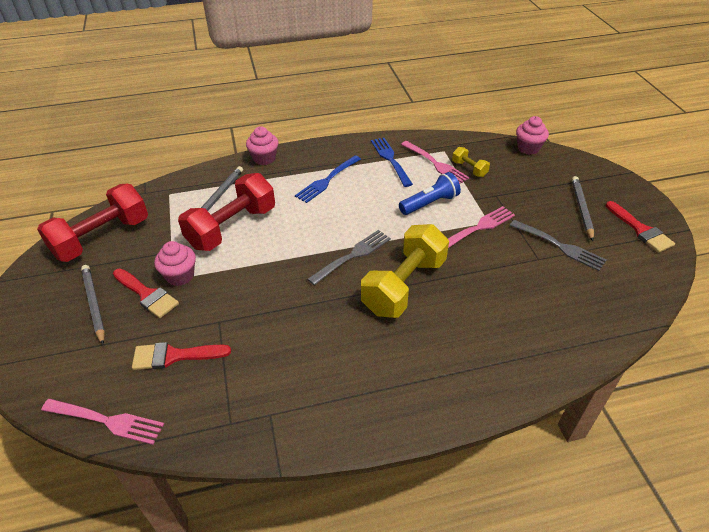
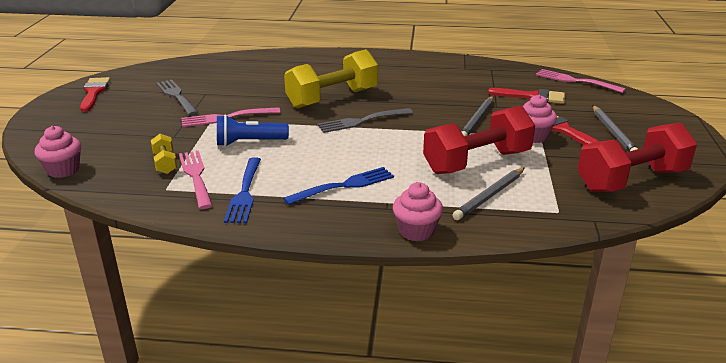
camera: 160 degrees left, 15 degrees down
(581, 209) = (114, 112): grey pencil -> grey pencil (477, 120)

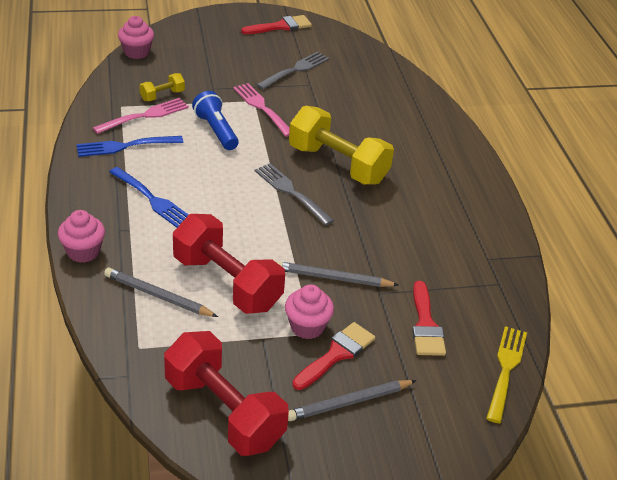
camera: 70 degrees right, 10 degrees up
(576, 81) = (506, 370): pink fork -> yellow fork

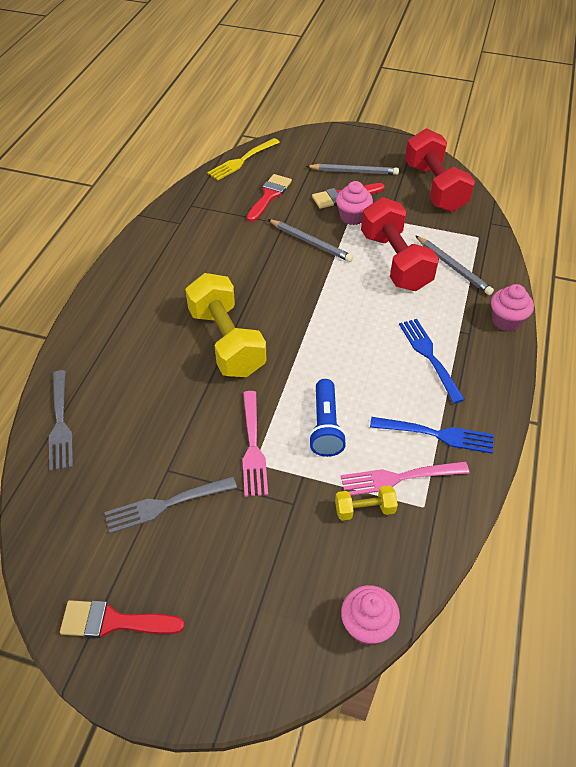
camera: 150 degrees left, 10 degrees up
(292, 192) = (293, 324): grey fork -> grey fork (60, 423)

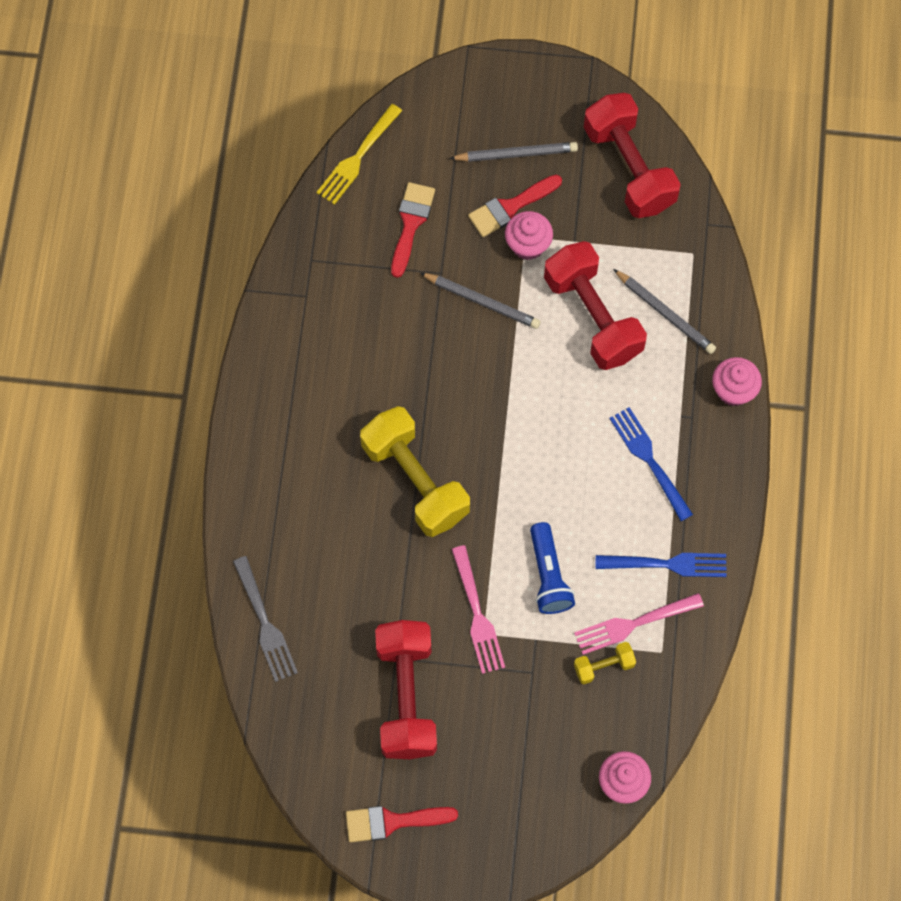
camera: 10 degrees left, 20 degrees up
(167, 504) = (406, 696): grey fork -> red dumbbell

